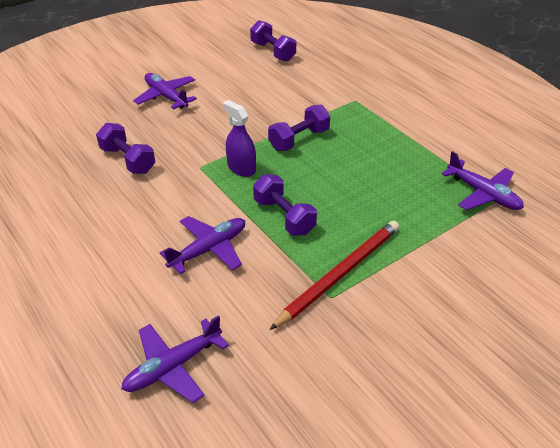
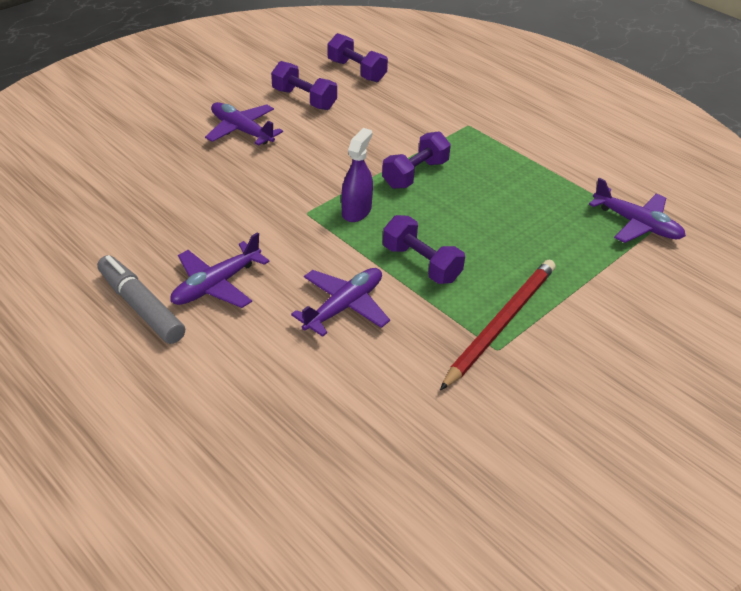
camera: 10 degrees left, 0 degrees up
(44, 237) = (141, 307): none -> grey marker
(128, 160) = (217, 209): purple dumbbell -> purple dumbbell (304, 99)
(173, 366) = (339, 440): purple plane -> purple plane (216, 285)
(241, 168) = (356, 211): purple spray bottle -> purple spray bottle turned 75 degrees clockwise

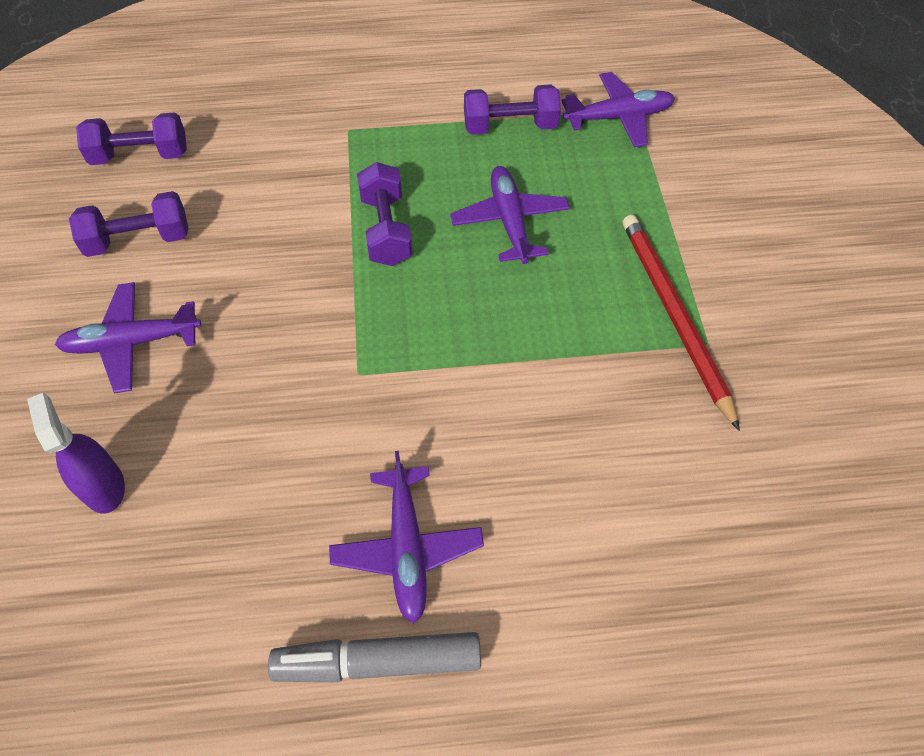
camera: 50 degrees left, 15 degrees up
(344, 306) = (547, 437): purple plane -> purple plane (509, 221)
(356, 211) = (399, 323): purple spray bottle -> purple spray bottle (103, 486)
(421, 264) = (536, 322): purple dumbbell -> purple dumbbell (510, 127)

